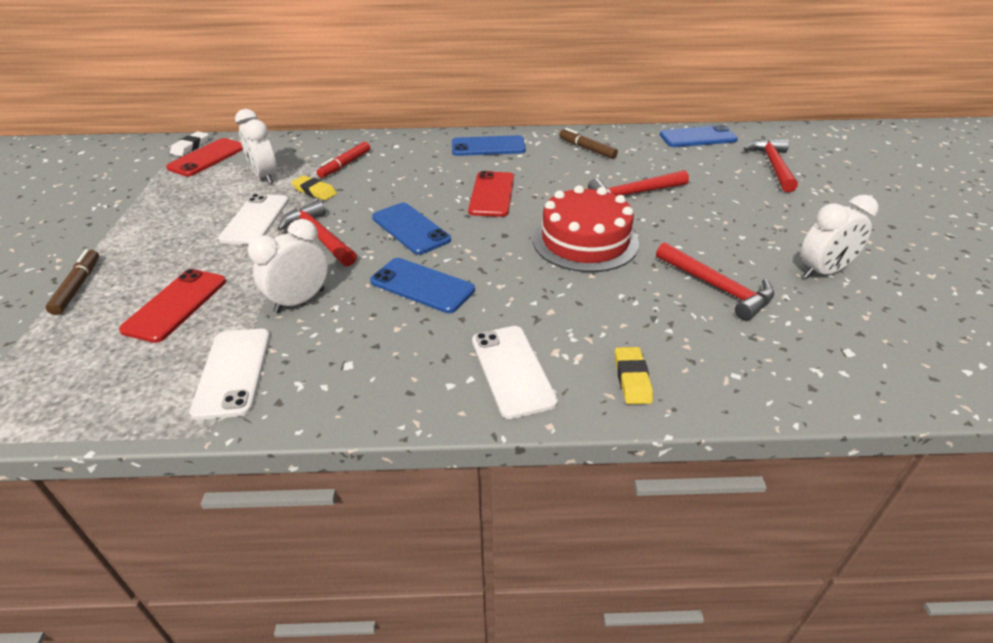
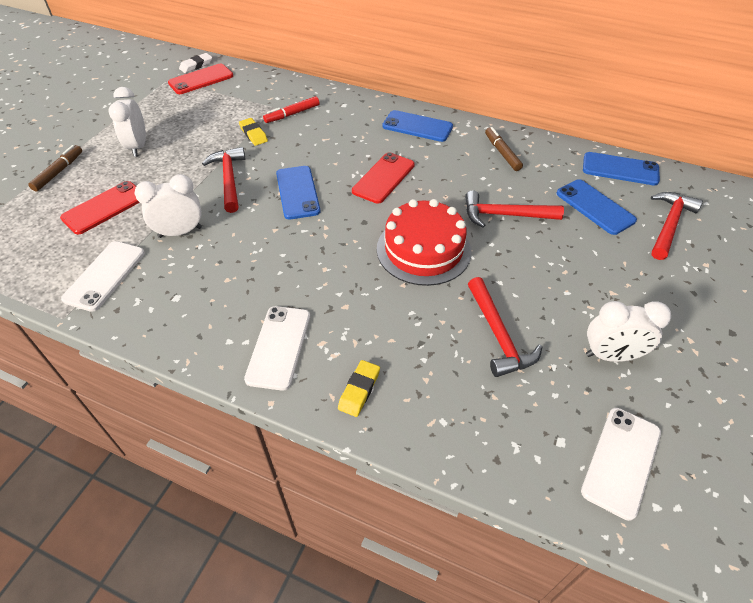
camera: 25 degrees right, 10 degrees up
(255, 220) = (197, 149): white phone -> white phone (621, 461)
(265, 176) = (228, 109): white clock -> white clock (138, 147)
(422, 285) = (269, 248): blue phone -> blue phone (595, 207)

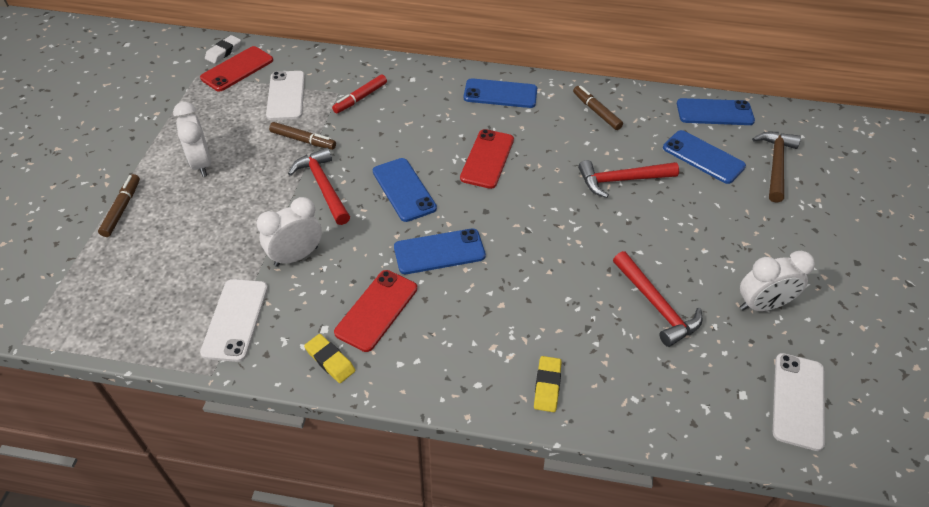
camera: 15 degrees left, 0 degrees up
(104, 208) = (197, 243): red phone -> red phone (377, 310)
(229, 140) = (303, 140): none -> brown marker
(253, 134) = (327, 129): yellow eraser -> yellow eraser (330, 360)
(279, 347) = (453, 359): white phone -> white phone (286, 96)
(307, 250) = (439, 252): none -> blue phone
(423, 250) = (556, 231): red cake -> none
(669, 224) = (775, 164): red hammer -> brown hammer

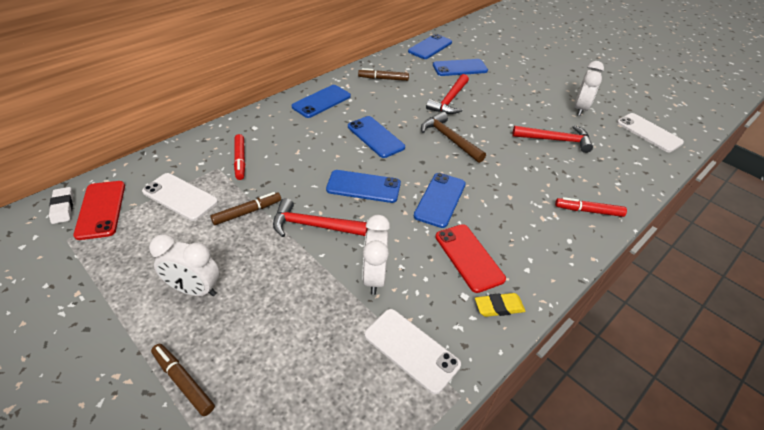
camera: 55 degrees left, 5 degrees down
(487, 159) = (375, 137): red phone -> blue phone
(547, 386) = (589, 211): yellow eraser -> red marker
(775, 164) = (487, 53): brown hammer -> brown hammer (449, 139)

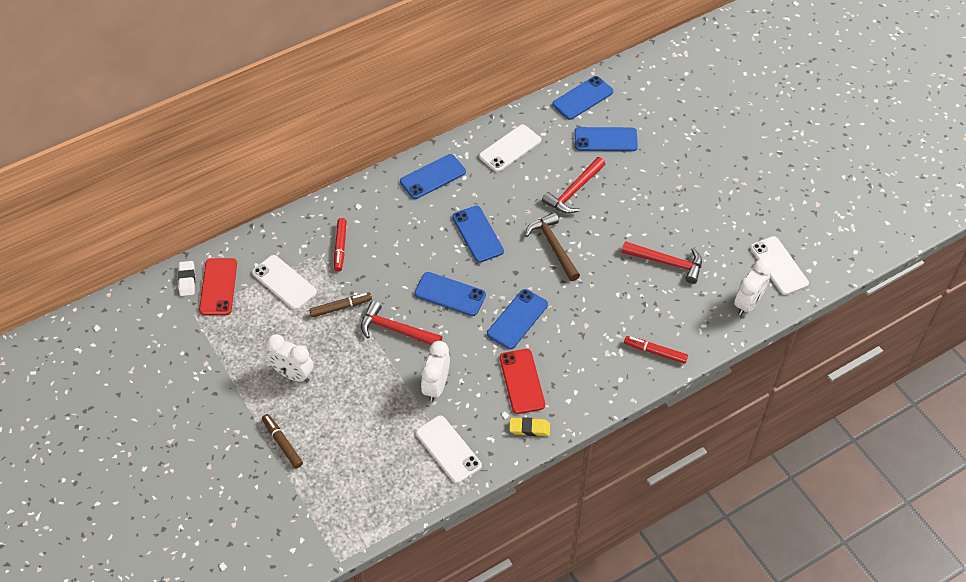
camera: 15 degrees right, 10 degrees up
(383, 79) = (510, 148): brown marker -> white phone
(580, 109) = (719, 222): white clock -> white clock (748, 303)

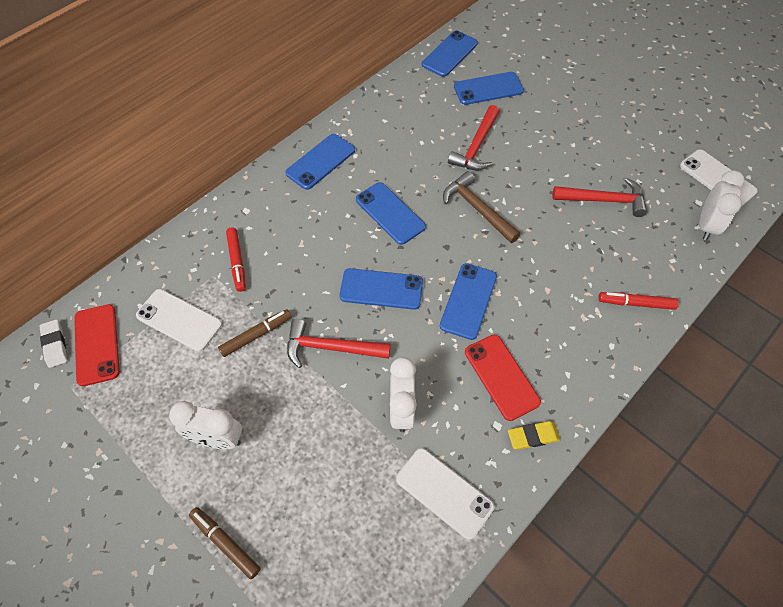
camera: 15 degrees left, 5 degrees up
(510, 148) = (393, 116): white phone -> none

